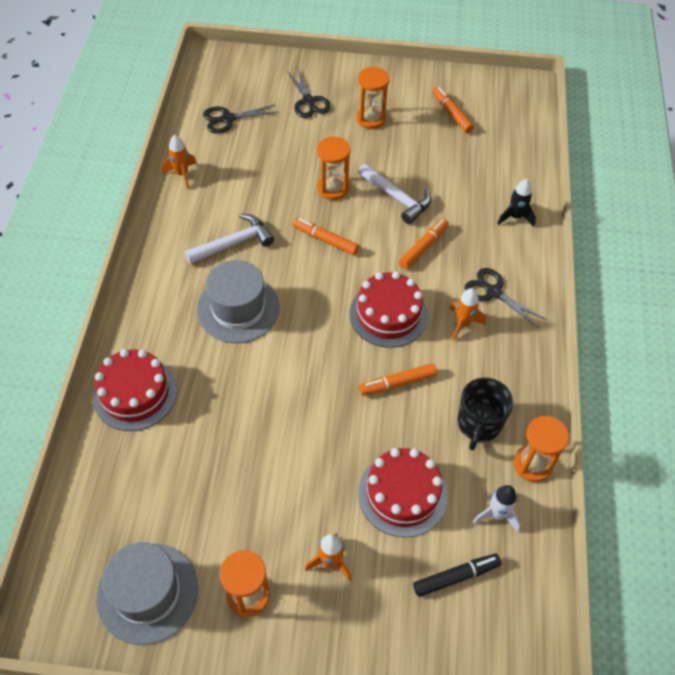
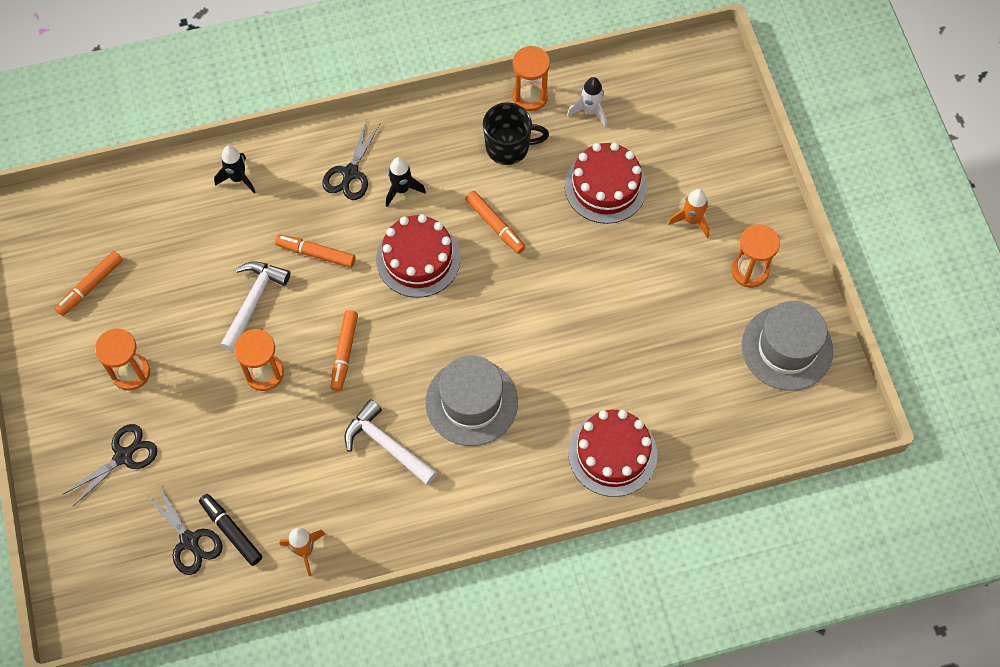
camera: 110 degrees left, 10 degrees up
(455, 577) = (658, 126): black marker -> black marker (231, 531)
(463, 324) = (402, 189): orange rocket -> black rocket

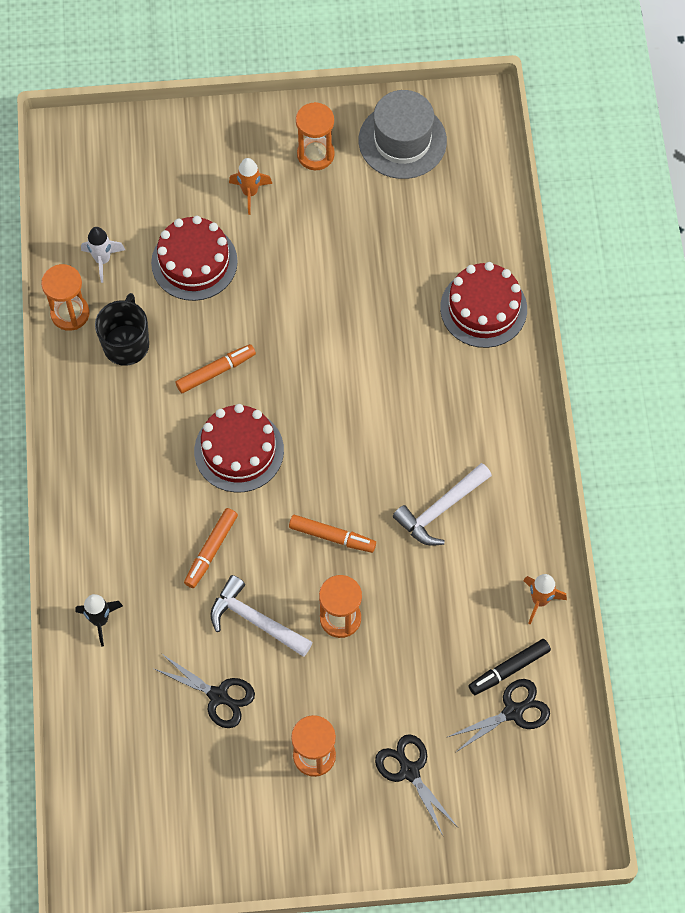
camera: 80 degrees left, 0 degrees up
(91, 286) = (201, 791): orange marker -> none
(350, 173) = (121, 504): black scissors -> black scissors (219, 696)
(402, 189) = (153, 455): black rocket -> none
(471, 402) = (408, 424): grey hat -> none

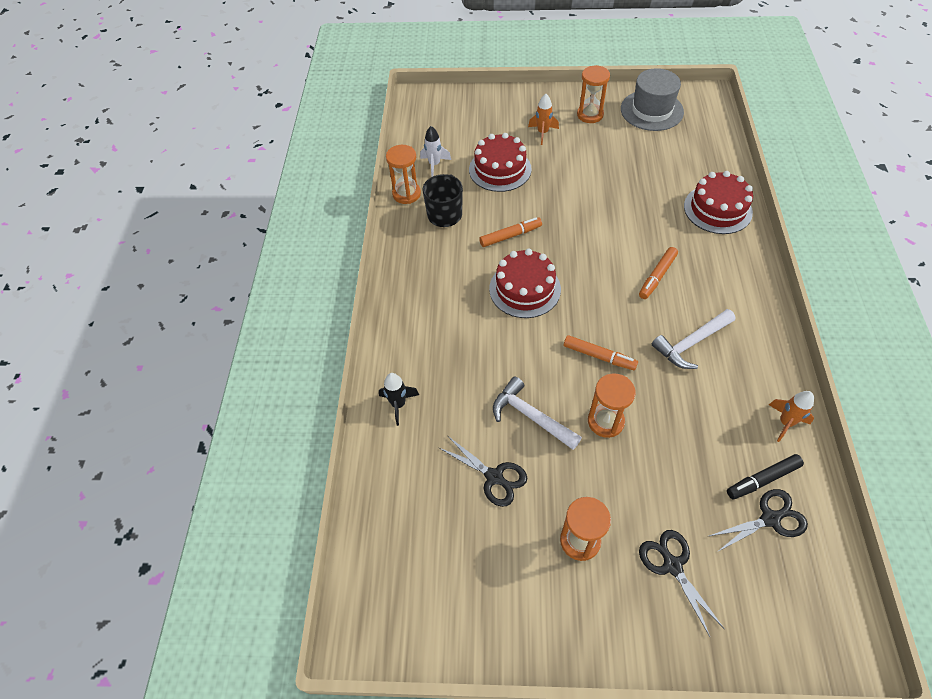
camera: 10 degrees right, 10 degrees down
(211, 550) = (497, 358): orange marker -> orange marker (657, 276)

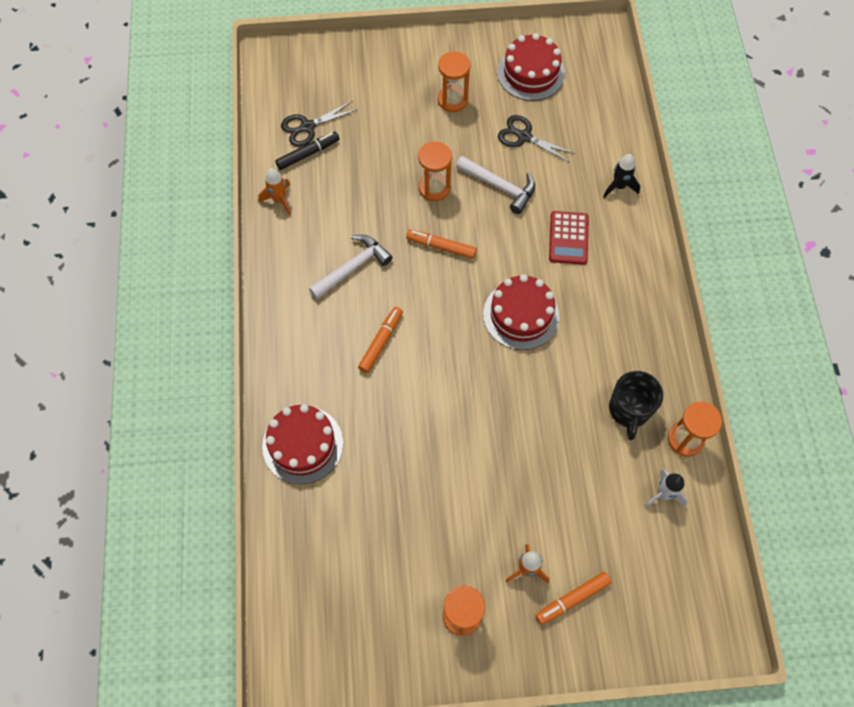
camera: 170 degrees right, 10 degrees up
(466, 354) = (568, 238): none -> red calculator
(500, 169) = (575, 492): red cake -> red cake (531, 73)
(510, 236) = (546, 384): orange marker -> orange marker (572, 599)
(651, 110) = (371, 633): grey hat -> none
(672, 565) = (385, 91): black scissors -> none

